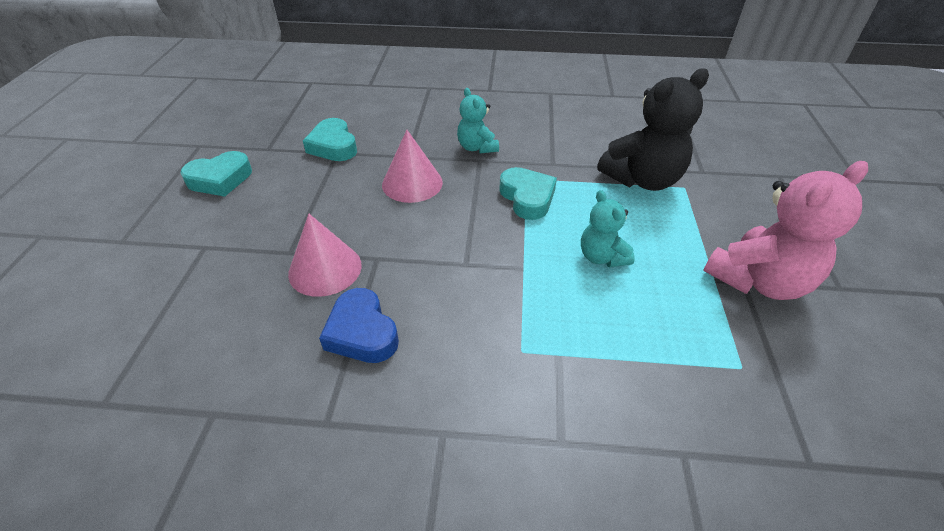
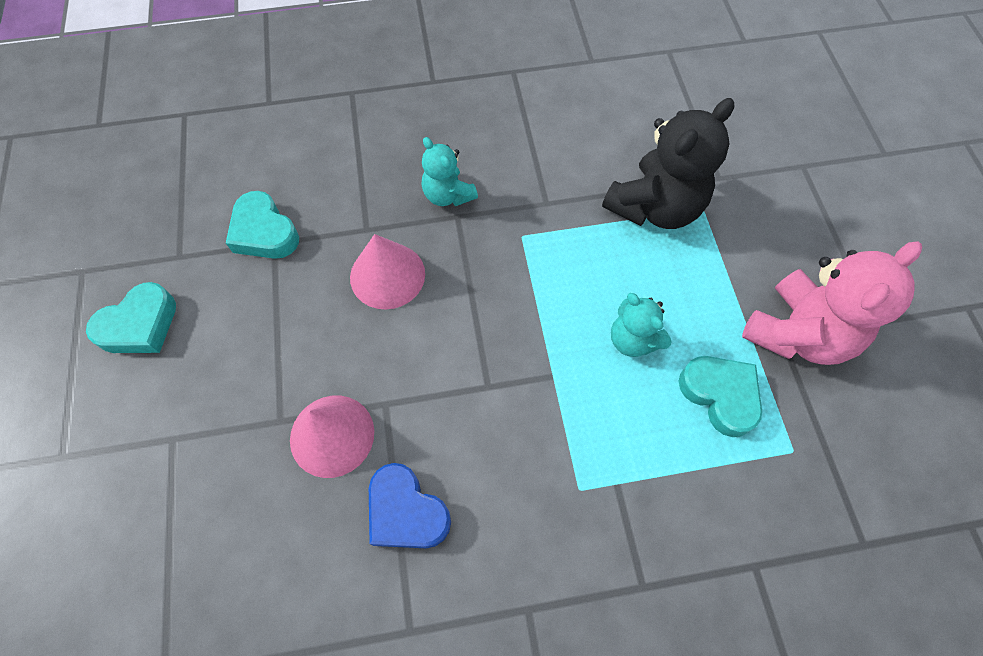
camera: 15 degrees left, 20 degrees up
(527, 198) = (531, 268): turquoise heart -> turquoise heart (720, 395)

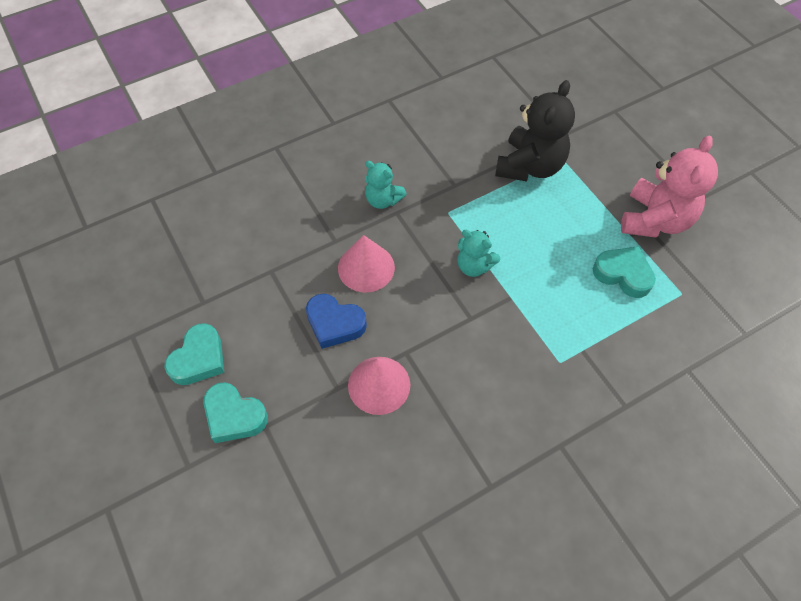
camera: 20 degrees left, 5 degrees down
(264, 232) = (260, 265): turquoise heart -> turquoise heart (234, 416)
(406, 511) = (453, 415): blue heart -> blue heart (334, 323)
(633, 340) = (553, 257): turquoise teddy bear -> turquoise teddy bear (474, 266)

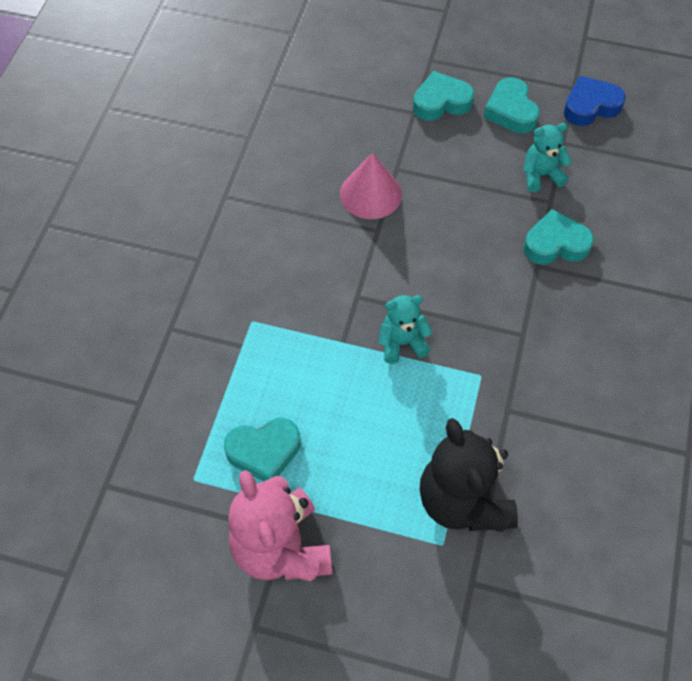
camera: 135 degrees right, 0 degrees up
(306, 243) = (555, 244): none -> turquoise heart
(334, 323) = (453, 206): blue heart -> blue heart (590, 106)
(366, 267) = (485, 265): pink cone -> none
(383, 200) = (548, 336): turquoise teddy bear -> turquoise teddy bear (541, 175)

